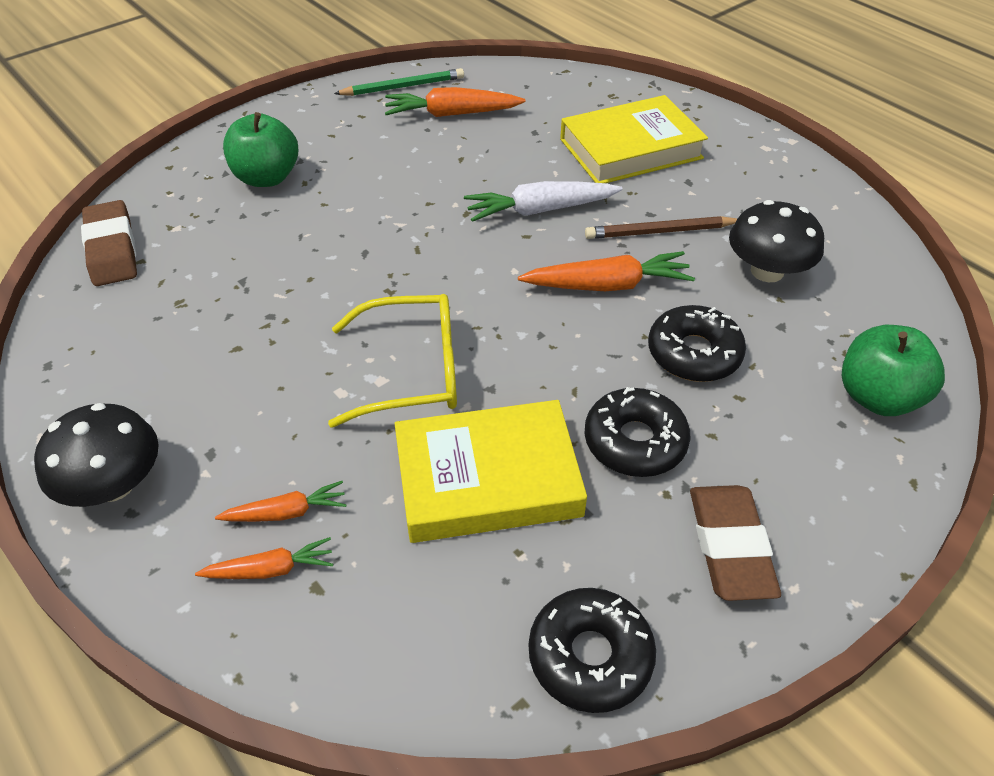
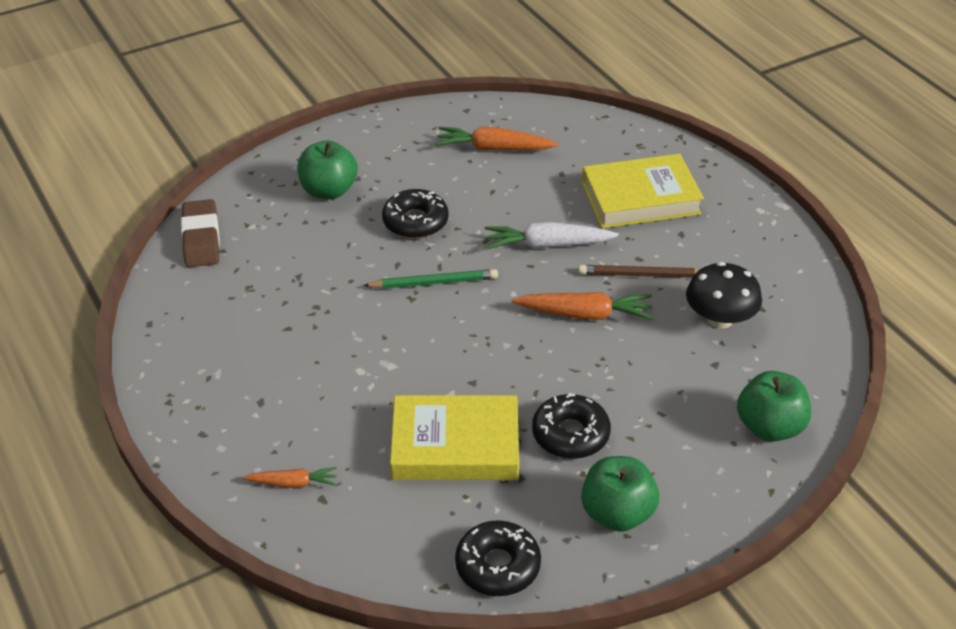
camera: 10 degrees right, 5 degrees down
(114, 484) = (192, 414): black mushroom -> none
(286, 512) = (308, 448): orange carrot -> none
(403, 87) = (457, 118): green pencil -> green pencil (433, 283)
(412, 371) = (416, 362): yellow glasses -> none
(694, 353) = (637, 376): black donut -> black donut (415, 222)
(730, 546) = (617, 514): brown eraser -> green apple

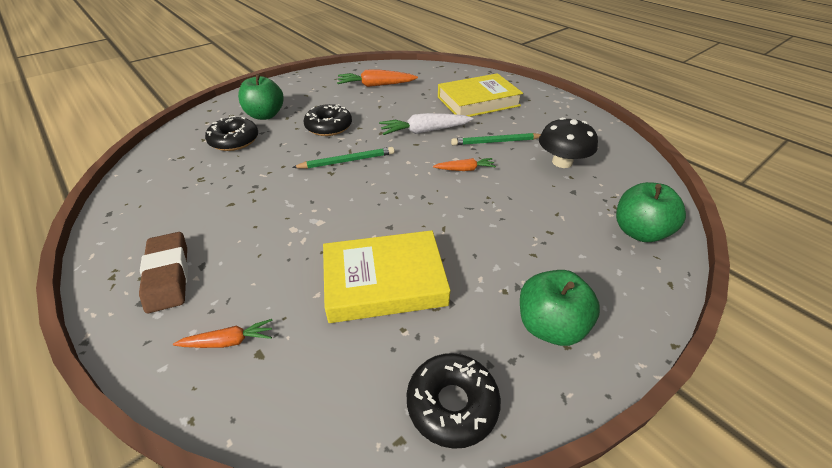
camera: 10 degrees left, 0 degrees up
(201, 239) = (165, 151): brown eraser -> brown eraser (168, 275)
(570, 434) = (483, 258): black donut -> black donut (234, 140)
(585, 314) = (464, 169): orange carrot -> orange carrot, size x0.59
(642, 275) = (496, 142): brown pencil -> green pencil

